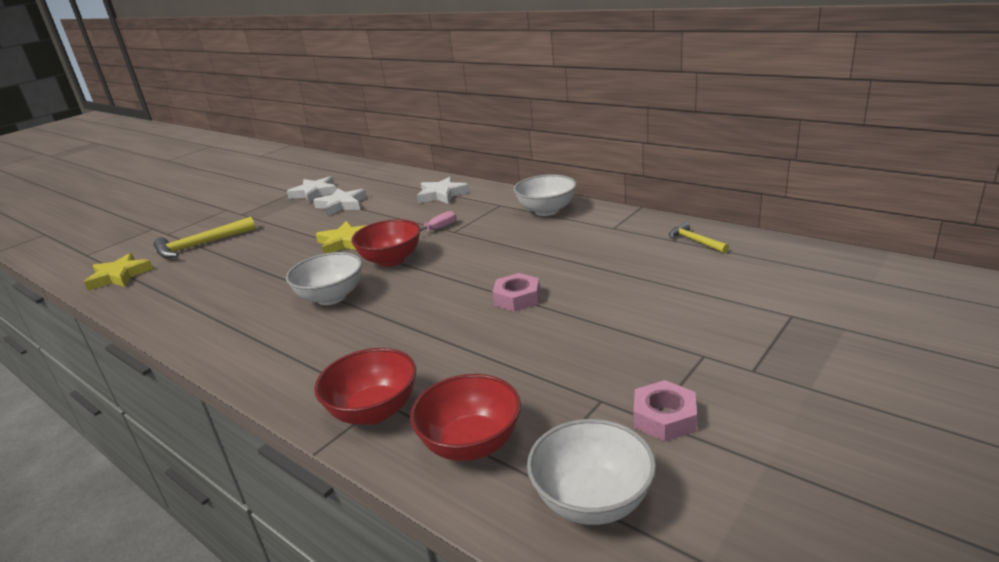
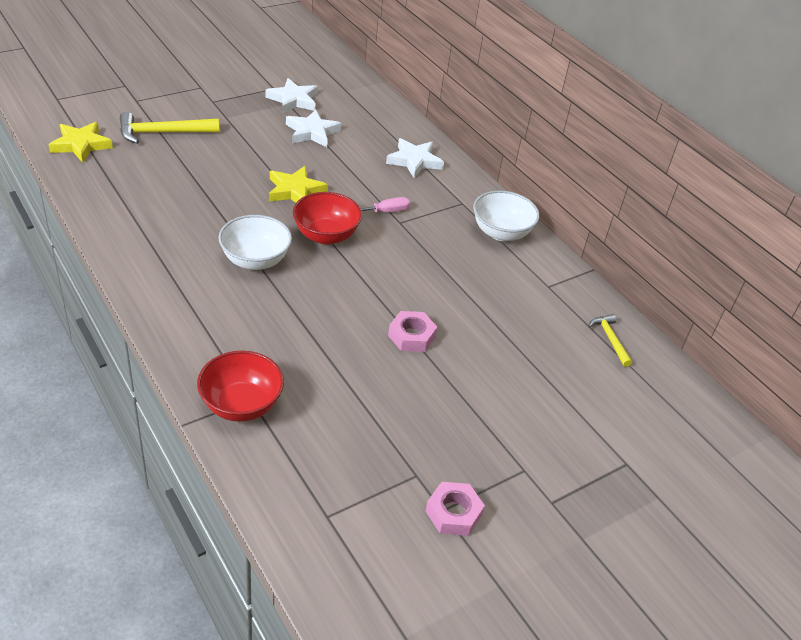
camera: 10 degrees right, 15 degrees up
(471, 444) = (299, 469): red bowl -> none
(592, 500) = (359, 556): white bowl -> none

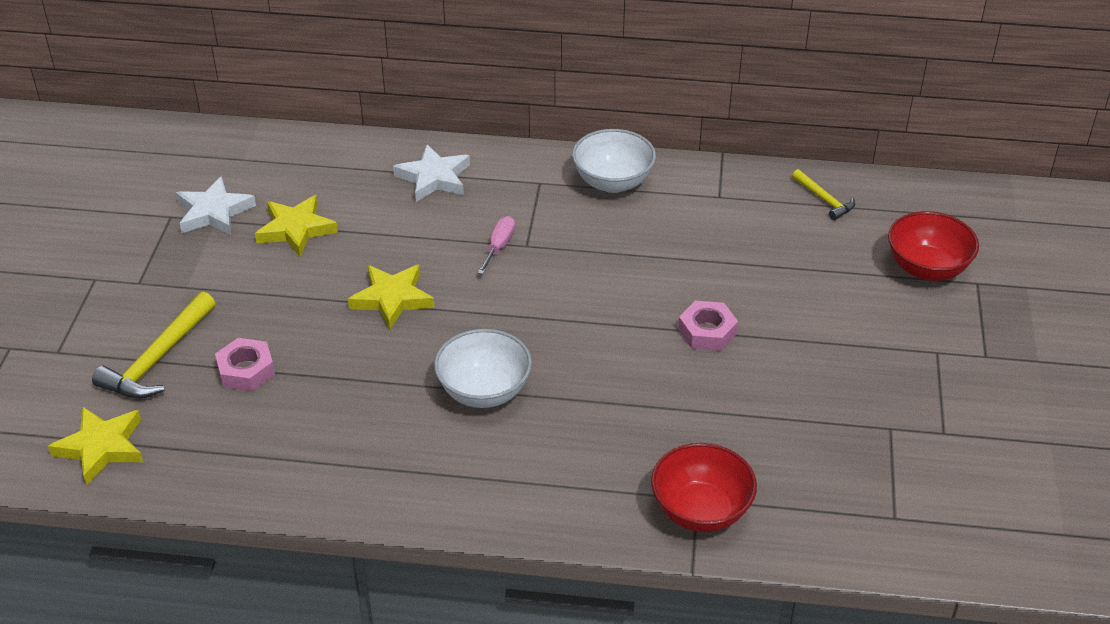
camera: 45 degrees left, 0 degrees up
(312, 132) = (296, 229): white star -> yellow star
(326, 235) = (495, 314): red bowl -> red bowl (927, 268)
(453, 513) = (952, 427): pink nut -> pink nut (246, 370)
(610, 339) = (824, 200): yellow hammer -> yellow hammer turned 150 degrees counterclockwise

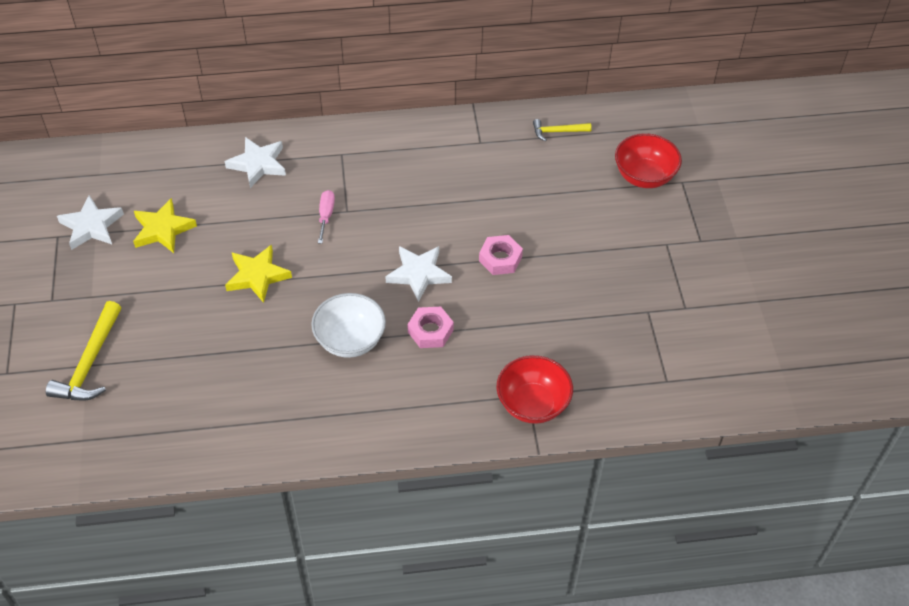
camera: 15 degrees left, 10 degrees up
(101, 447) = (71, 446): yellow star -> none
(246, 370) = (163, 359): pink nut -> pink nut (430, 331)
(595, 331) = (419, 274): none -> white star
(613, 182) = (397, 144): white bowl -> none
(824, 200) = (558, 131): yellow hammer -> yellow hammer turned 135 degrees clockwise

